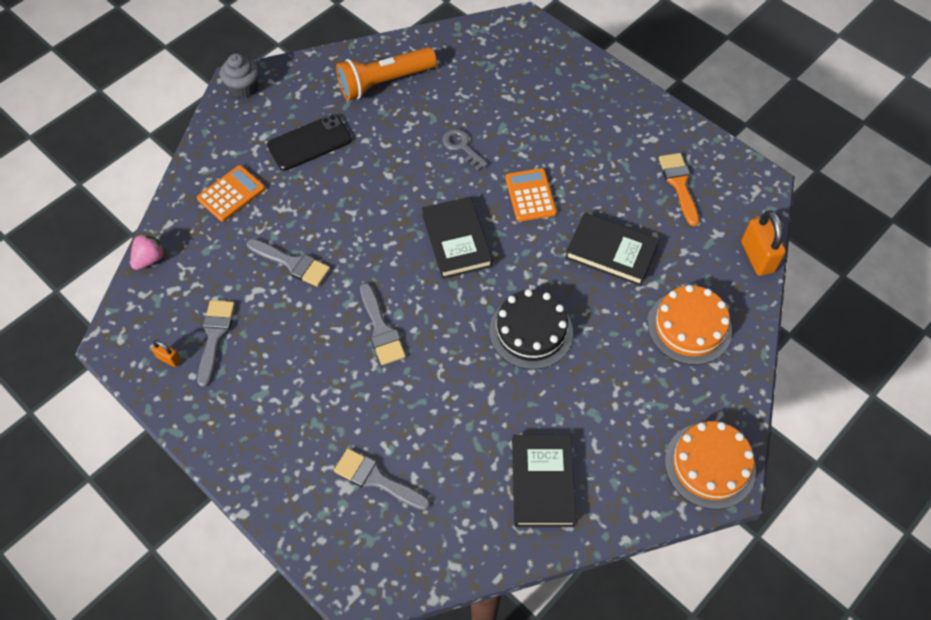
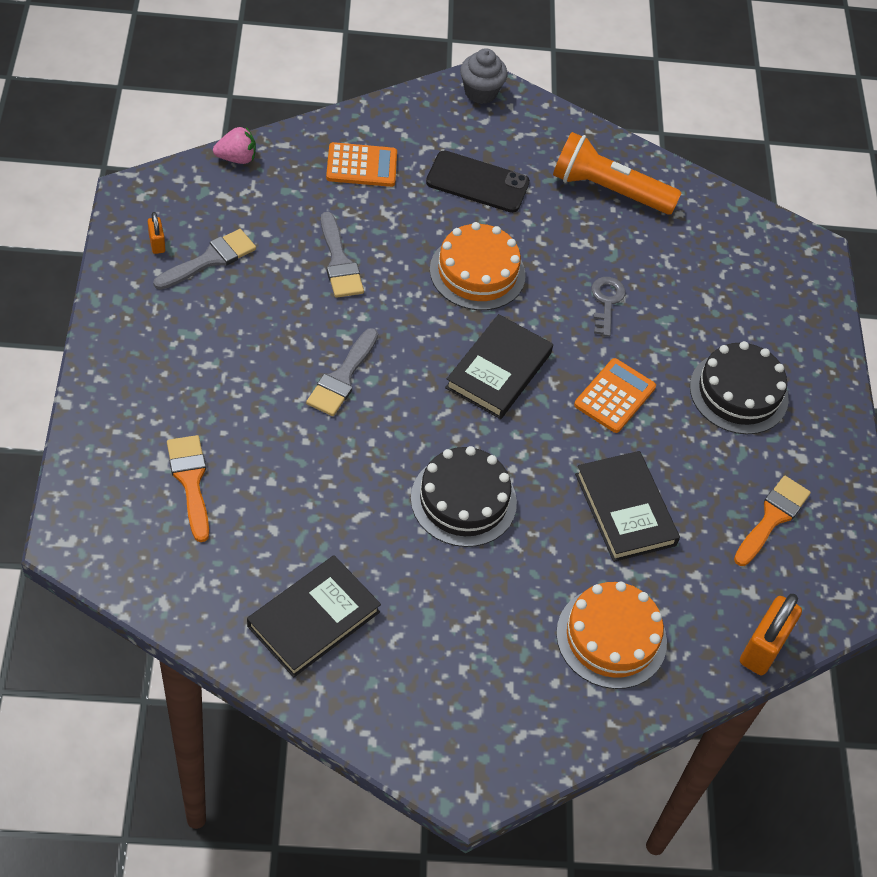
camera: 40 degrees right, 5 degrees down
(377, 479) = (191, 481): grey brush -> orange brush
(584, 133) = (738, 393): none -> black cake
(710, 465) = (472, 757): orange cake -> orange cake (477, 272)

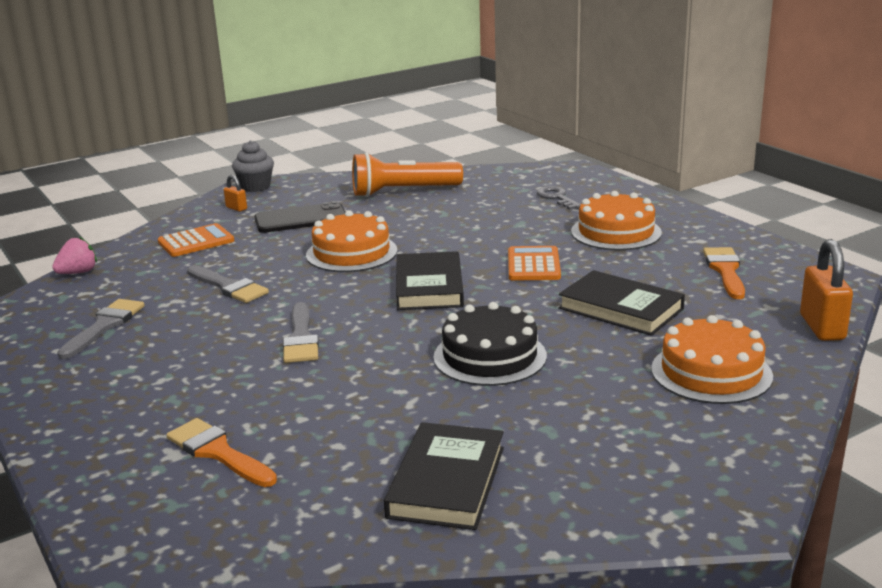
camera: 25 degrees left, 30 degrees down
(157, 243) = (41, 336): orange padlock -> orange padlock (236, 208)
(606, 302) = (467, 231): grey key -> grey key (556, 197)
(738, 393) = (616, 232): black cake -> orange cake

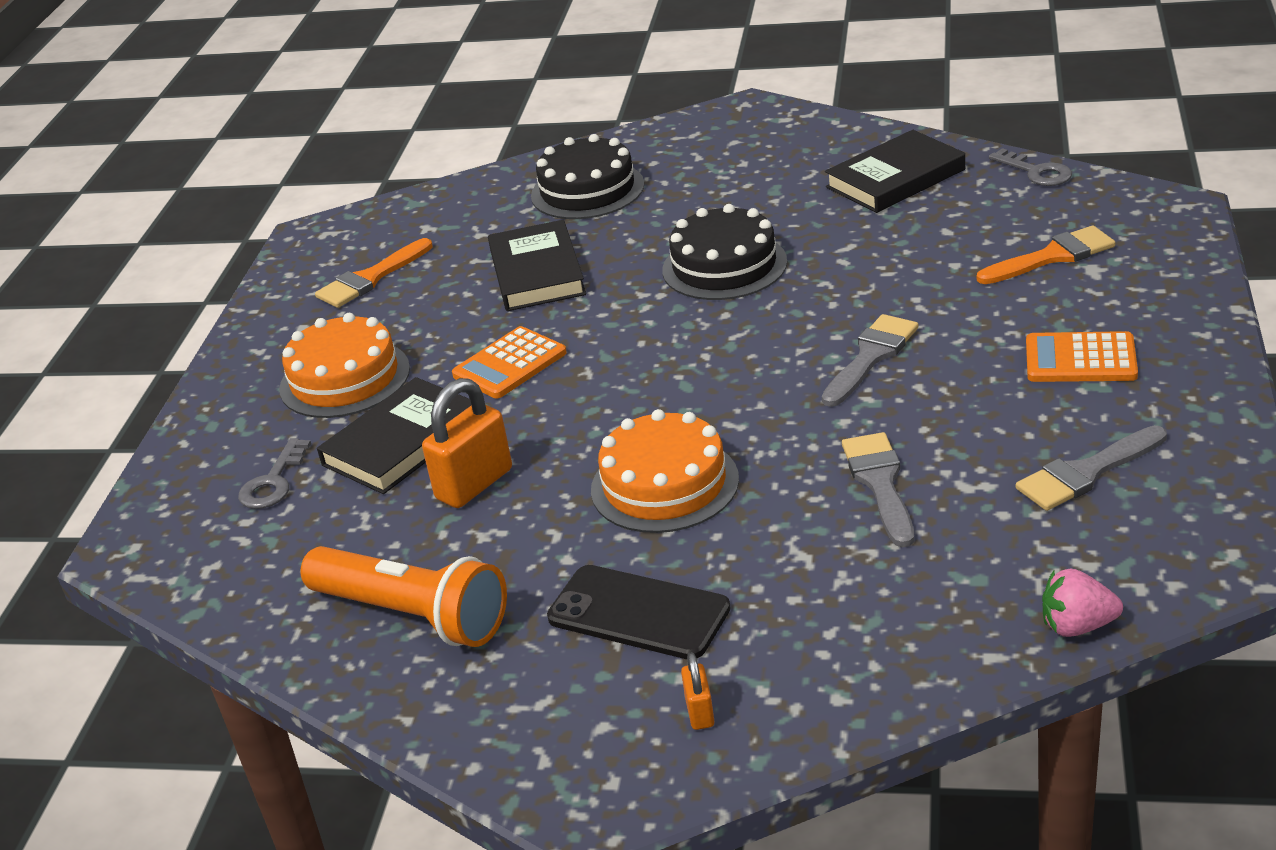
camera: 135 degrees left, 10 degrees up
(196, 241) = (844, 628): orange calculator -> orange calculator (1080, 359)
(218, 452) = (1052, 257): orange brush -> orange brush turned 105 degrees counterclockwise
(255, 187) = (598, 786): grey cupcake -> none
(304, 543) = (1036, 172): none -> grey key
(429, 286) = (657, 378): black book -> black book (402, 442)
(711, 372) = (587, 190): orange cake -> black cake
(822, 327) = (436, 195): orange padlock -> orange padlock (474, 484)

